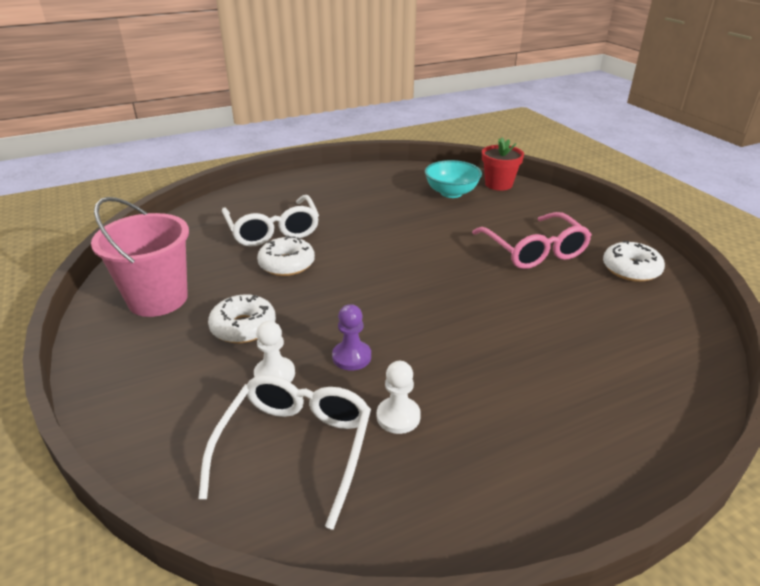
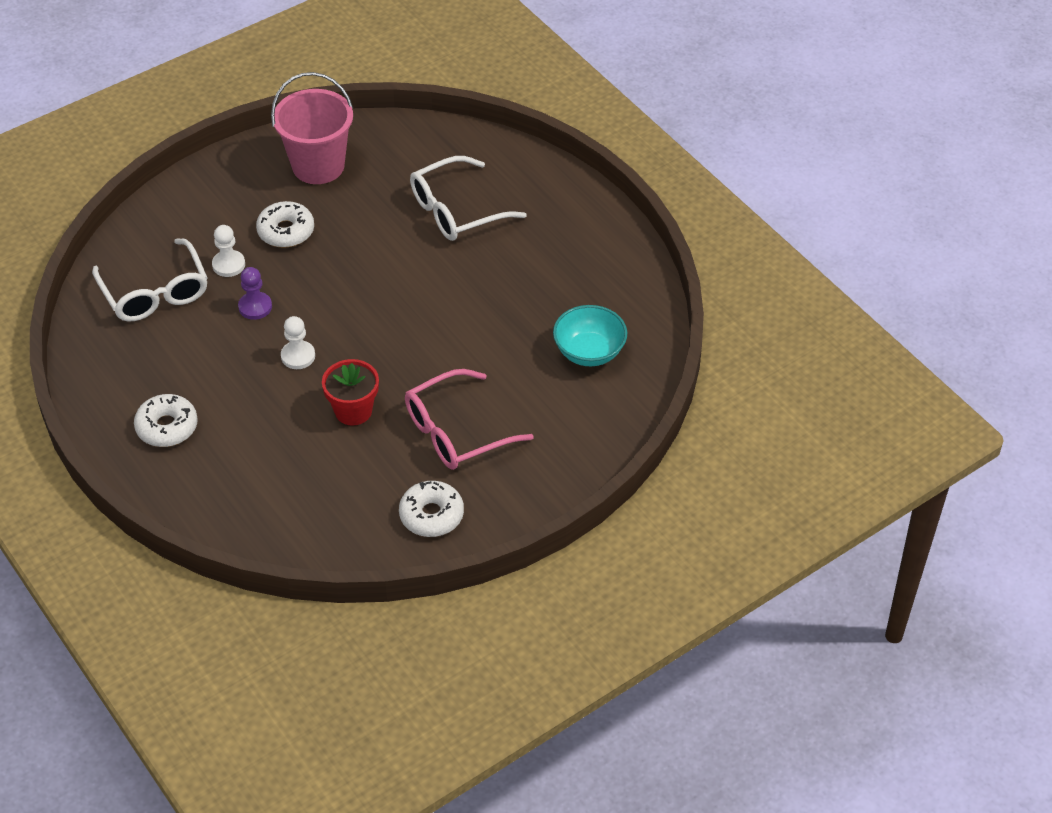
camera: 80 degrees right, 15 degrees up
(287, 264) = (391, 236): white donut -> white donut (167, 427)
(296, 447) = (155, 293): white glasses -> white glasses turned 60 degrees clockwise
(398, 416) = (189, 344): white pawn -> white pawn (298, 356)
(498, 184) = (628, 399): red flower pot -> red flower pot (353, 411)

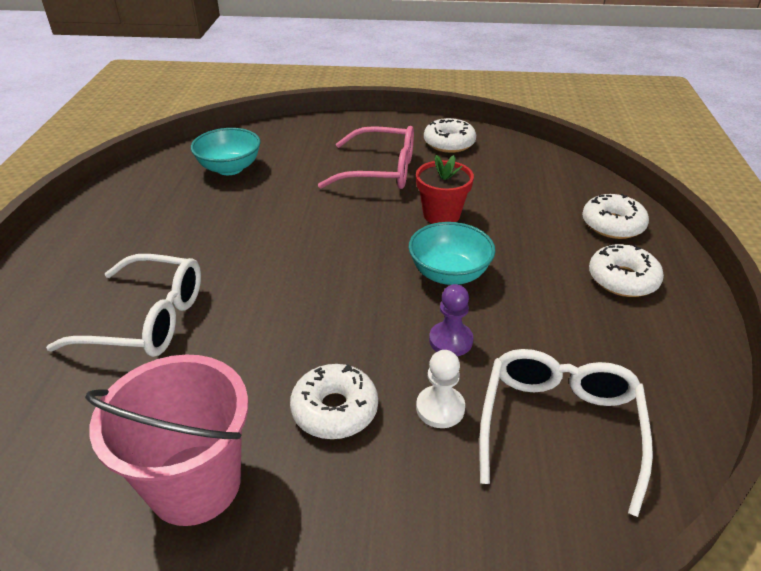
camera: 140 degrees left, 10 degrees down
(202, 486) = (612, 225): none -> white donut
(298, 356) = (449, 274): white pawn -> turquoise bowl

